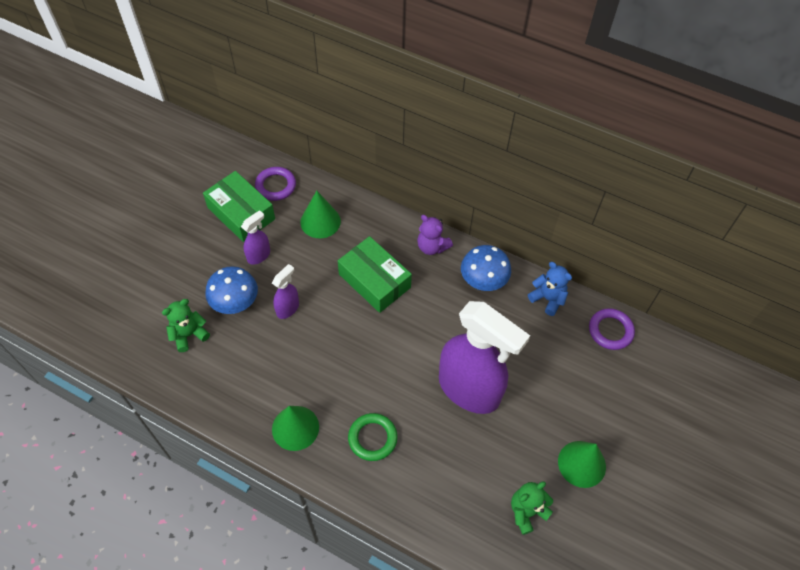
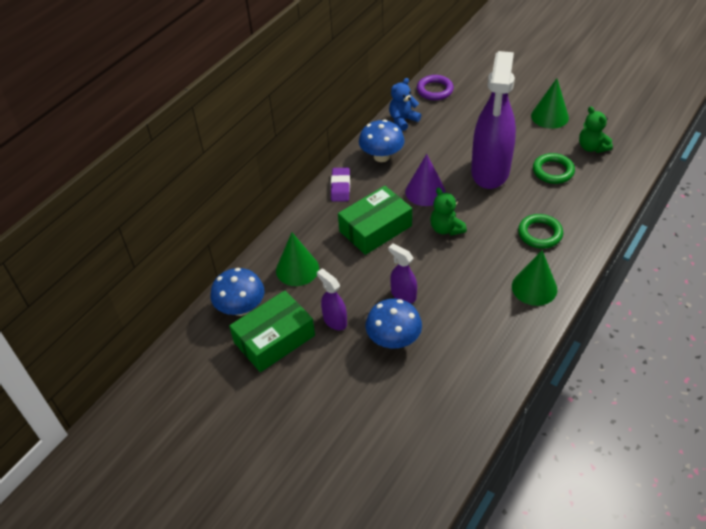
camera: 80 degrees left, 10 degrees down
(189, 334) = (432, 380): green teddy bear -> green teddy bear (446, 229)
(276, 186) = (241, 308): purple ring -> blue mushroom
(431, 324) = (425, 191): none -> purple cone
(432, 247) = (340, 187): purple teddy bear -> purple eraser
(469, 390) = (490, 171): purple spray bottle -> purple spray bottle turned 150 degrees clockwise
(477, 460) = (553, 171): none -> green ring

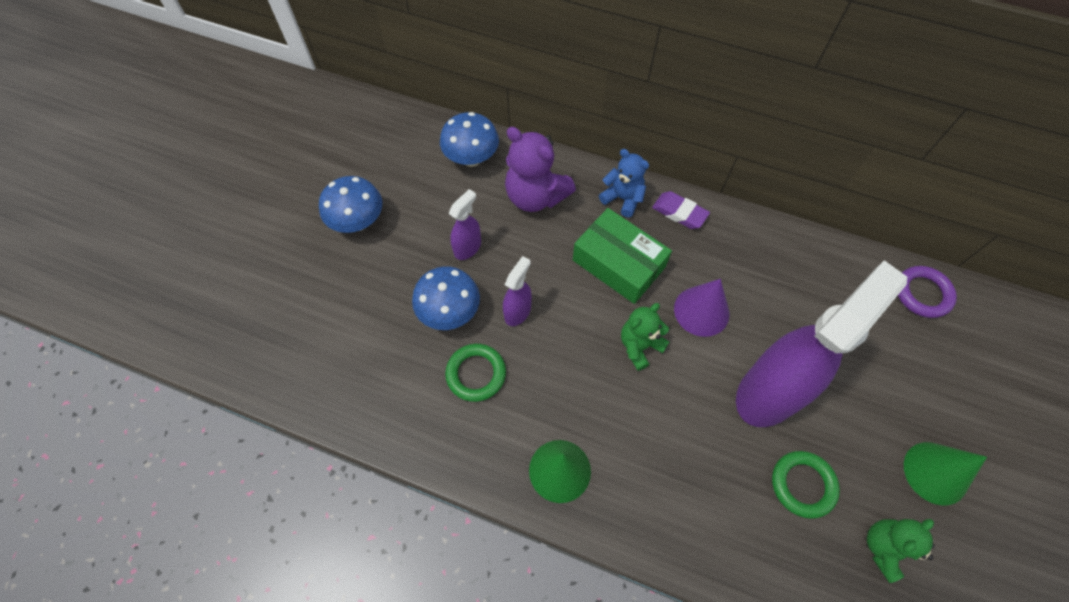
camera: 75 degrees right, 15 degrees up
(274, 339) = (435, 197): green box -> none
(297, 269) = (535, 196): green cone -> purple teddy bear
(340, 187) = (679, 213): purple eraser -> purple eraser turned 45 degrees clockwise
(381, 156) = (752, 248): blue mushroom -> blue mushroom (358, 221)
(403, 120) = (836, 262): blue teddy bear -> blue teddy bear (623, 198)
(490, 171) = (769, 391): purple spray bottle -> purple spray bottle turned 135 degrees clockwise
(540, 234) = (662, 472): green ring -> green ring (476, 374)

